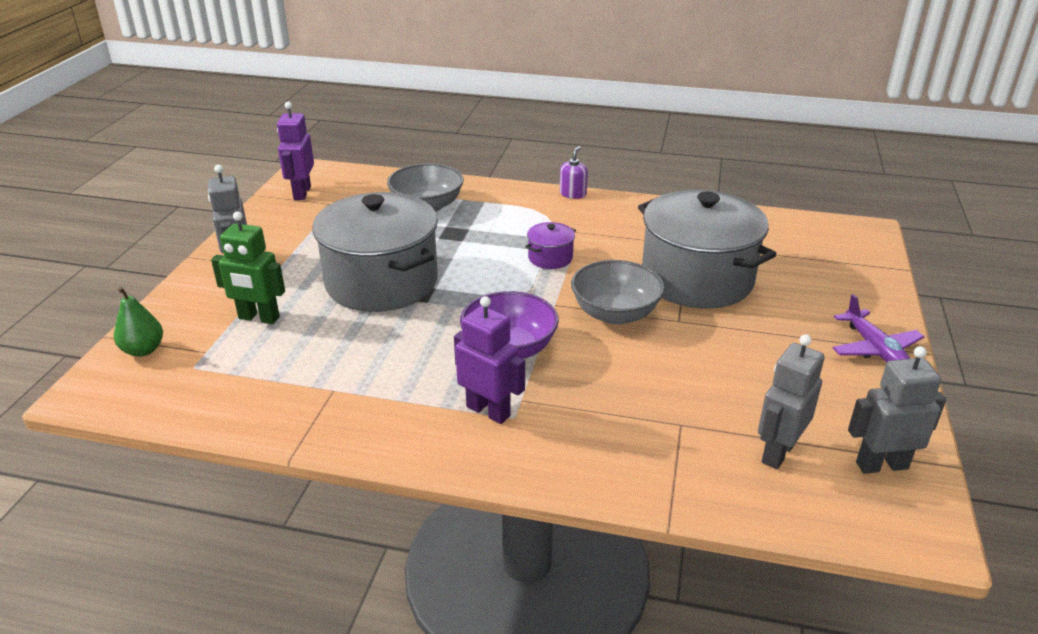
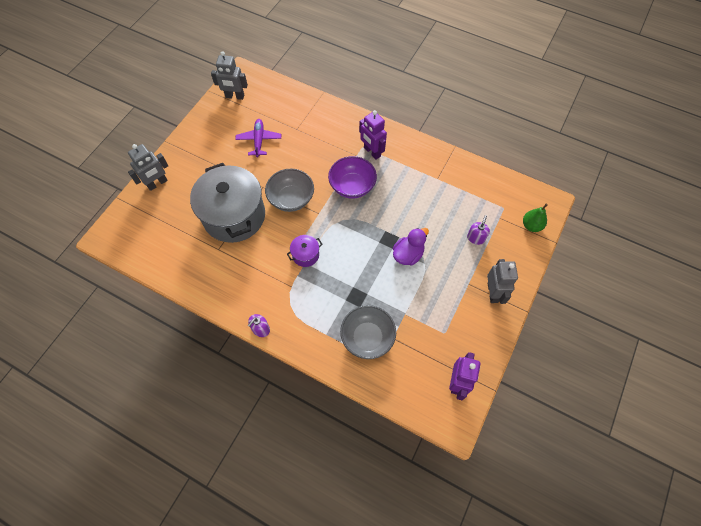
camera: 165 degrees left, 30 degrees up
(259, 318) = (476, 238): green robot -> purple soap dispenser
(381, 282) = (408, 254): grey pot -> purple duck
(778, 452) = (268, 109): grey robot -> grey robot (157, 183)
(875, 349) = (186, 148): purple plane -> purple plane (259, 140)

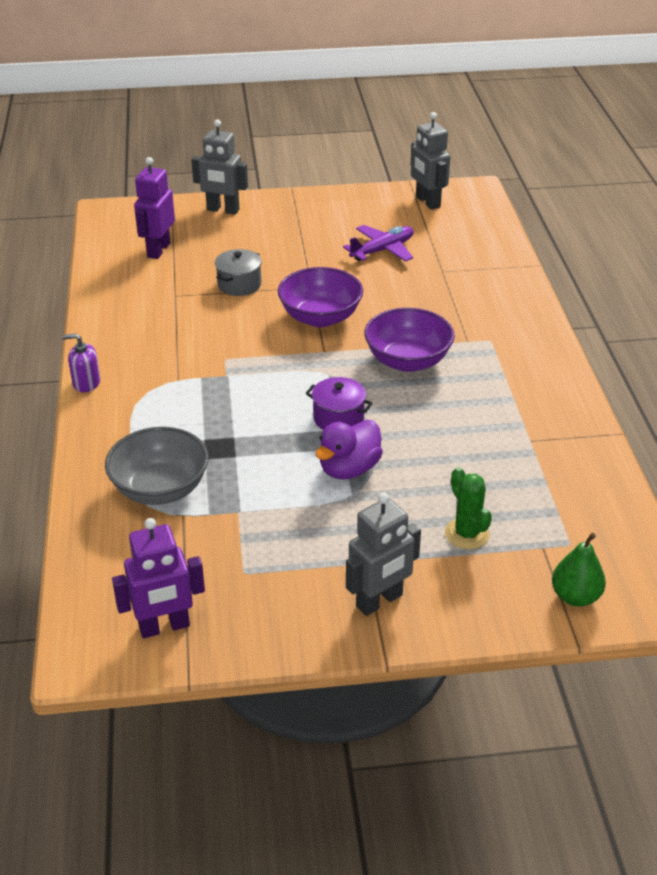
camera: 55 degrees right, 25 degrees down
(234, 216) = (239, 284): grey pot -> grey pot, size x0.42
(291, 199) = (320, 317): grey bowl -> purple bowl
(305, 255) = (242, 370): purple pot -> purple pot (338, 418)
(372, 152) = (492, 353): purple robot -> purple robot (158, 250)
(408, 254) = (349, 469): purple duck -> purple duck turned 120 degrees clockwise
(476, 238) = (467, 534): purple soap dispenser -> green cactus

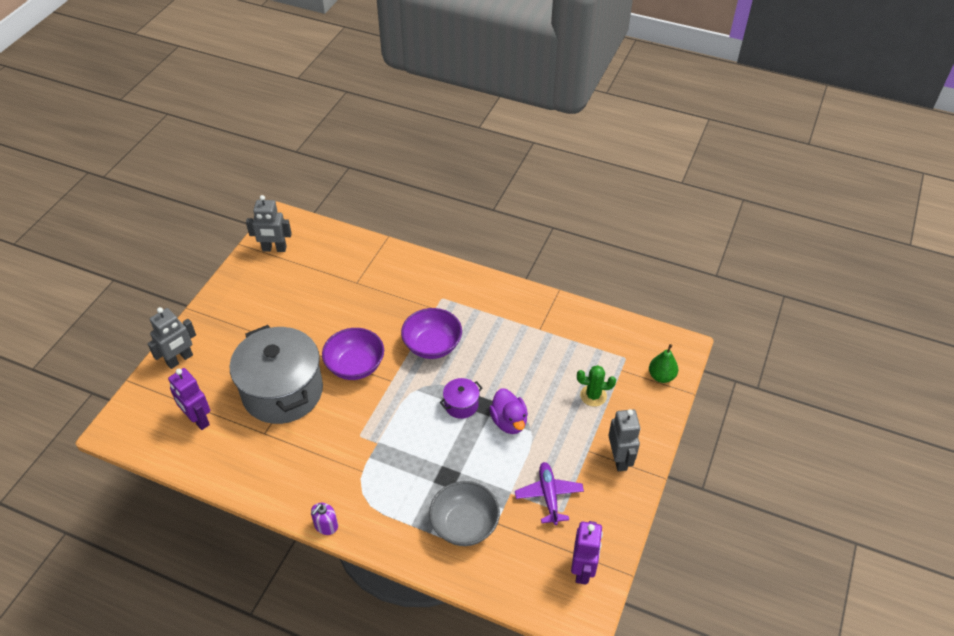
camera: 60 degrees left, 10 degrees up
(239, 284) = (282, 391): grey pot -> grey pot, size x2.40
(382, 250) = (309, 299): purple plane -> purple plane (549, 496)

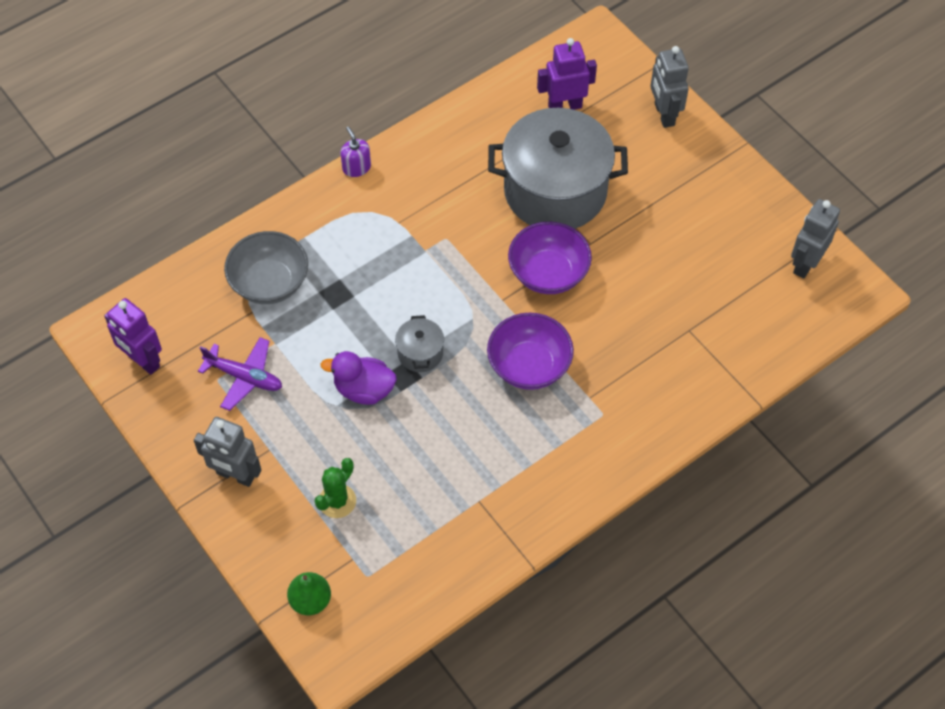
camera: 120 degrees right, 10 degrees up
(461, 405) = (420, 353): purple pot -> grey pot

